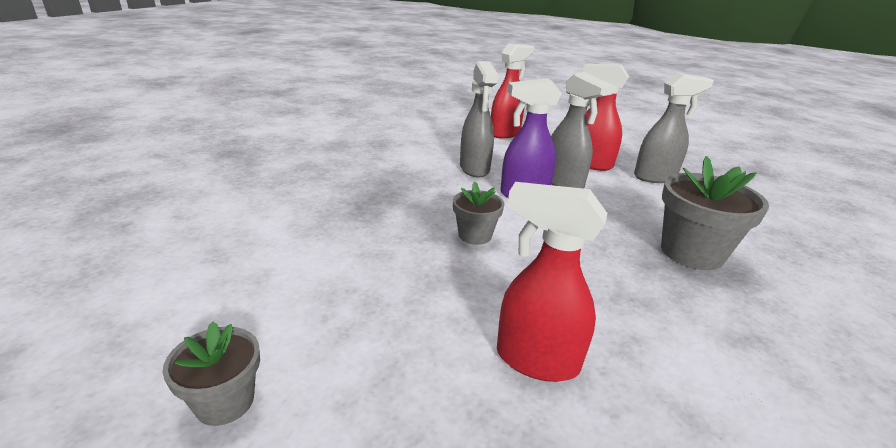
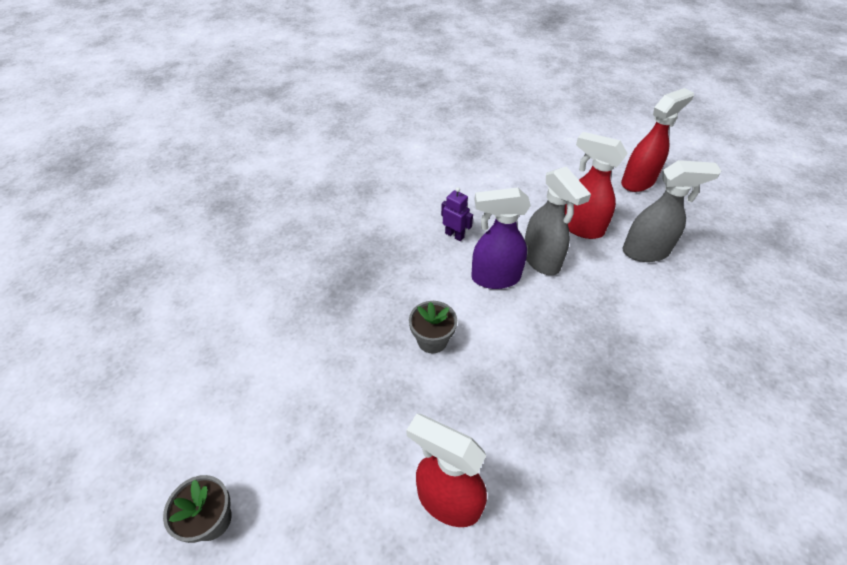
camera: 10 degrees right, 20 degrees up
(474, 169) = (454, 235): grey spray bottle -> purple robot
(505, 133) = (502, 169): red spray bottle -> red spray bottle (638, 182)
(691, 253) = (637, 375): grey flower pot -> none

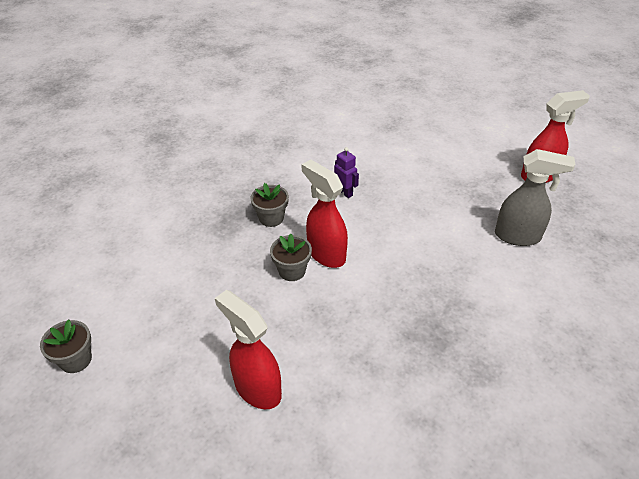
camera: 15 degrees right, 5 degrees down
(386, 280) = (271, 218): none -> grey flower pot
(494, 278) = (366, 233): purple spray bottle -> none
(541, 260) = (415, 226): grey spray bottle -> none
(580, 227) = (464, 205): red spray bottle -> red spray bottle (326, 254)

